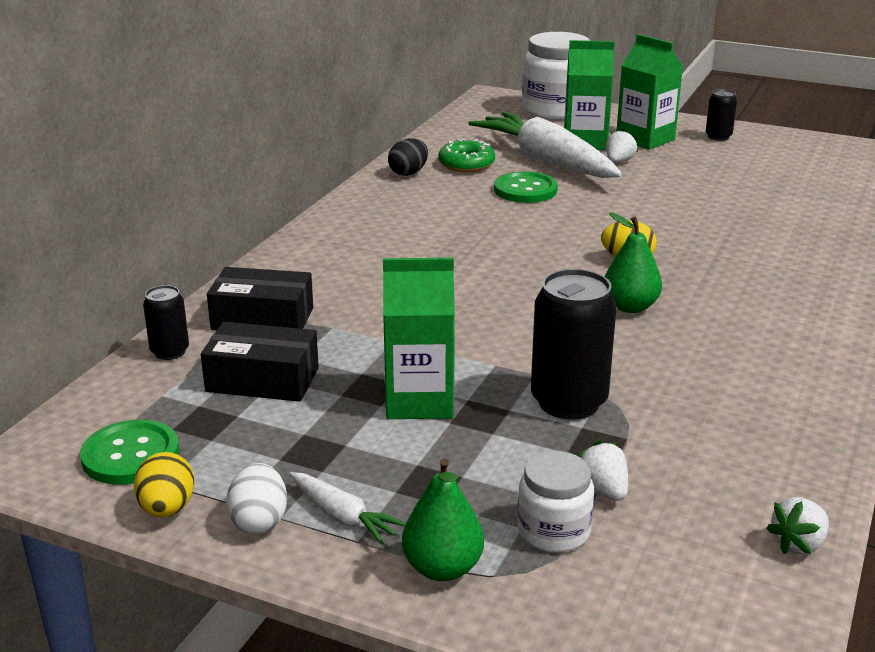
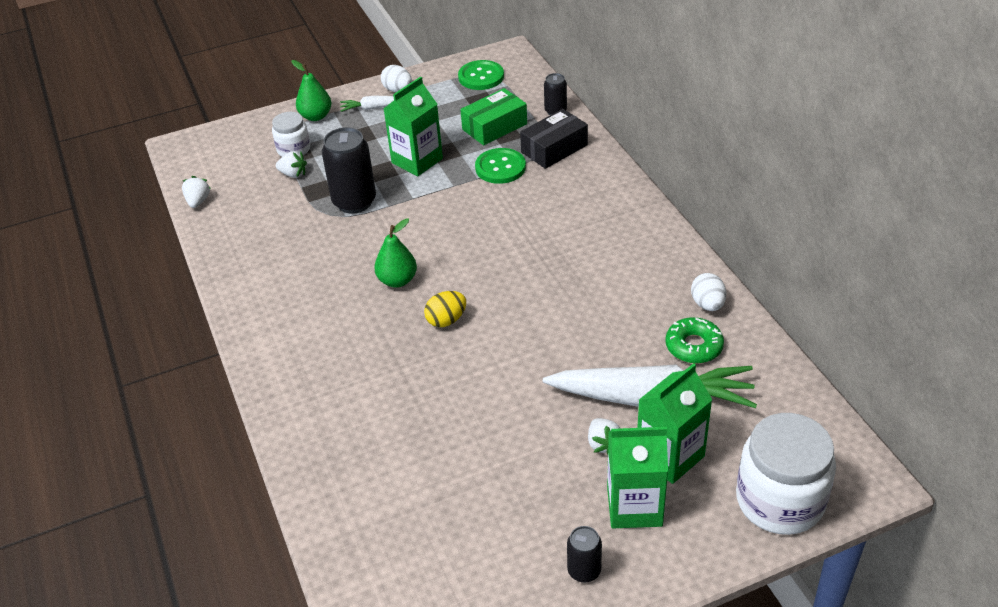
camera: 135 degrees right, 15 degrees up
(167, 509) = (434, 74): yellow egg -> none
(262, 380) = (494, 127): black box -> green box
(408, 173) = (707, 304): black egg -> white egg
(525, 190) = (607, 346): green button -> green button (500, 167)

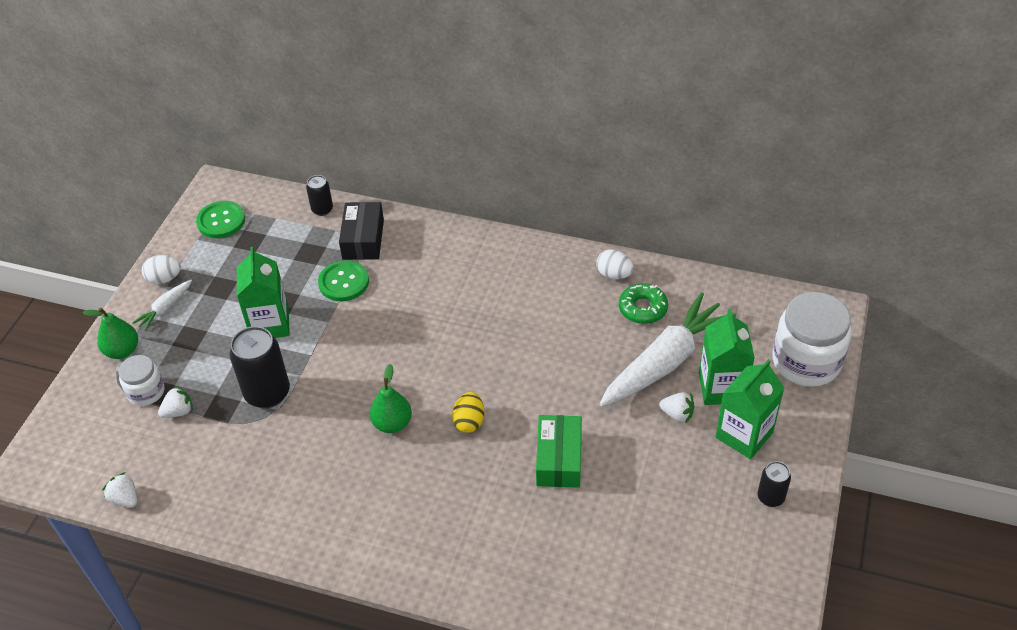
camera: 50 degrees left, 5 degrees up
(494, 127) = (292, 254): green box -> green box (559, 459)

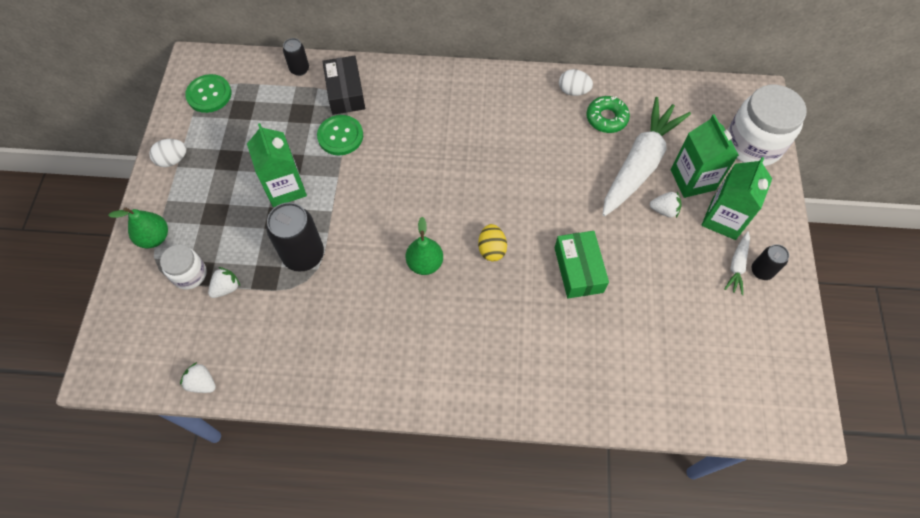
camera: 15 degrees left, 15 degrees up
(165, 308) = (182, 189): white carrot -> white carrot (737, 265)

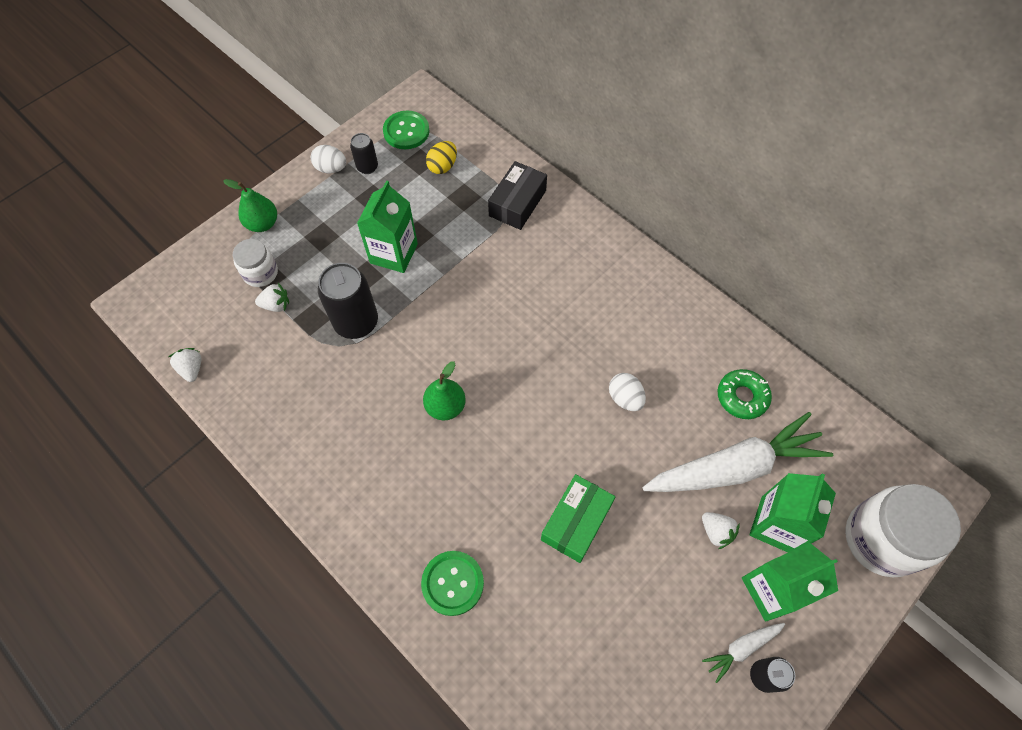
camera: 40 degrees right, 0 degrees up
(299, 69) = (497, 157): black can -> black can (367, 167)
(340, 136) = (478, 240): green button -> green button (452, 583)
(491, 249) = (514, 439): yellow egg -> yellow egg (443, 166)
(573, 91) = (732, 346): white egg -> white egg (625, 398)

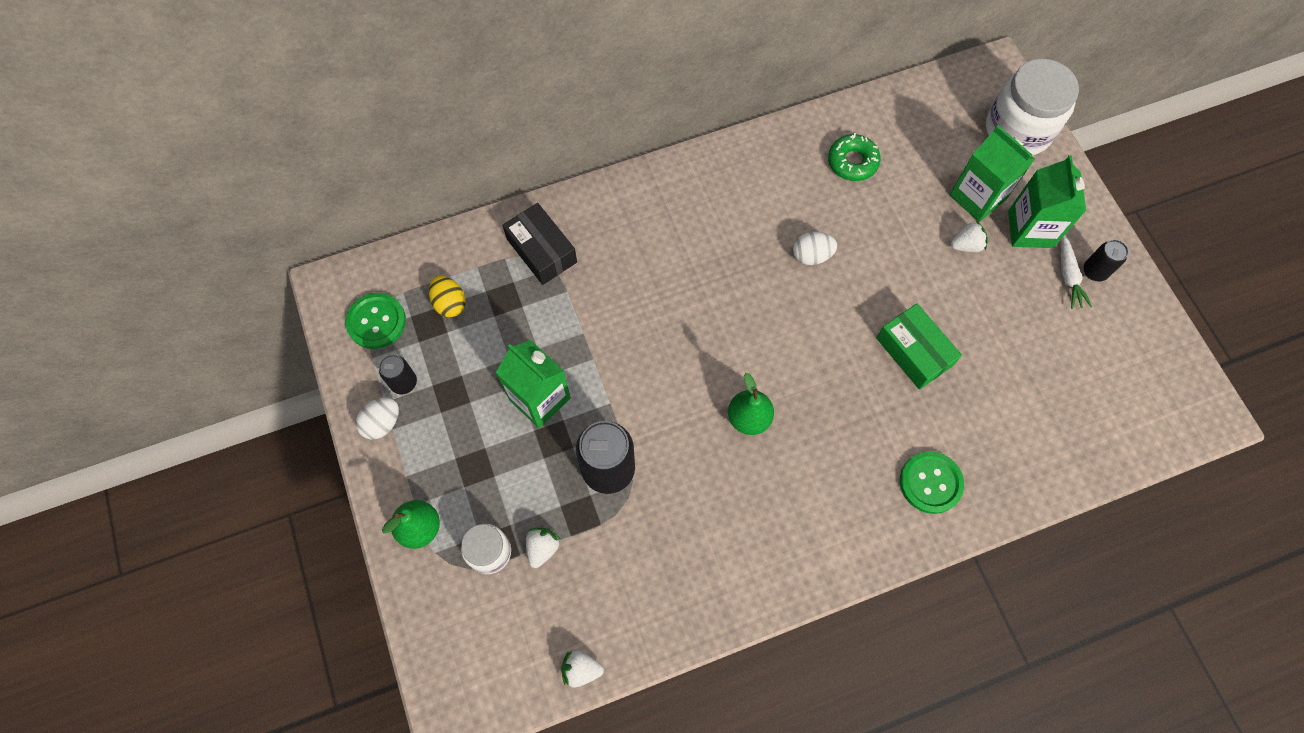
camera: 65 degrees left, 5 degrees up
(734, 467) = (914, 202): white carrot -> none

